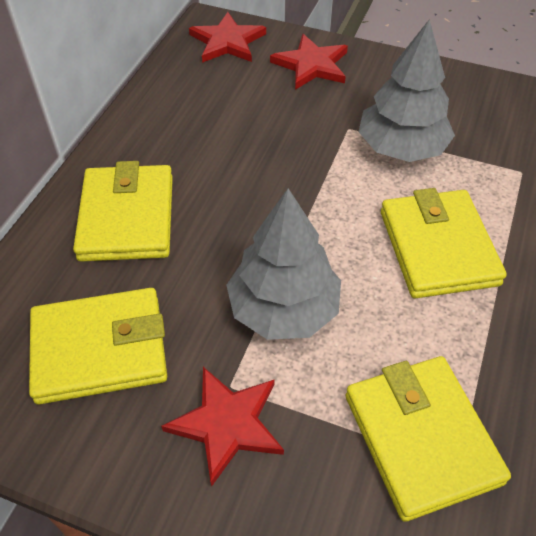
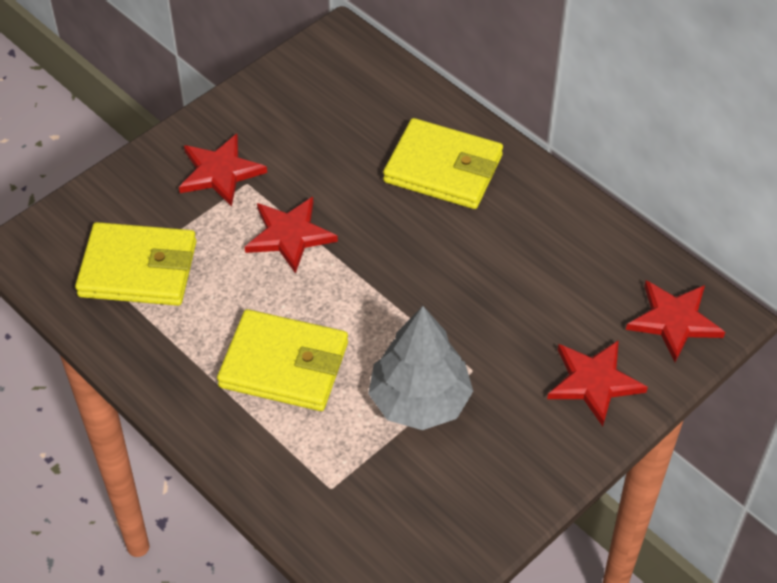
camera: 115 degrees right, 0 degrees up
(100, 349) = (322, 124): yellow wallet -> none
(284, 309) = (290, 235): grey tree -> red star

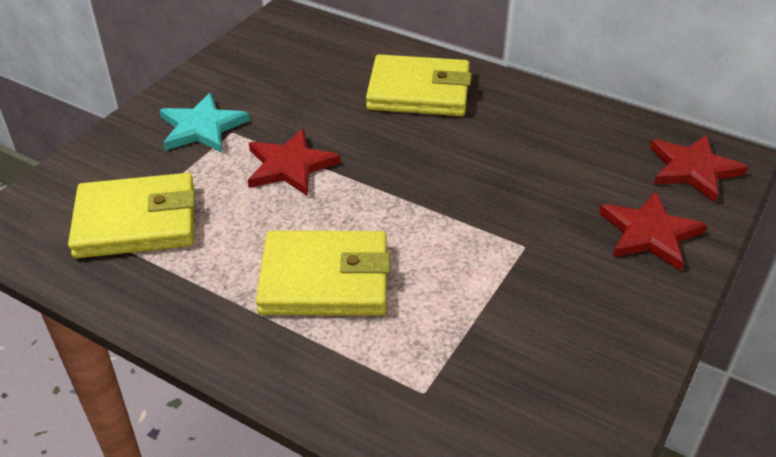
camera: 15 degrees left, 10 degrees down
(220, 172) = (202, 127): red star -> turquoise star
(420, 401) = (484, 284): grey tree -> none

